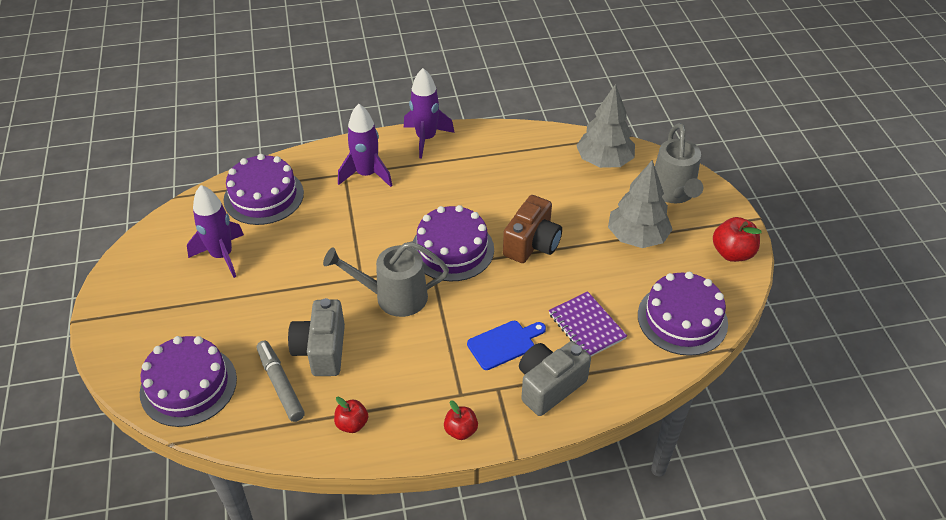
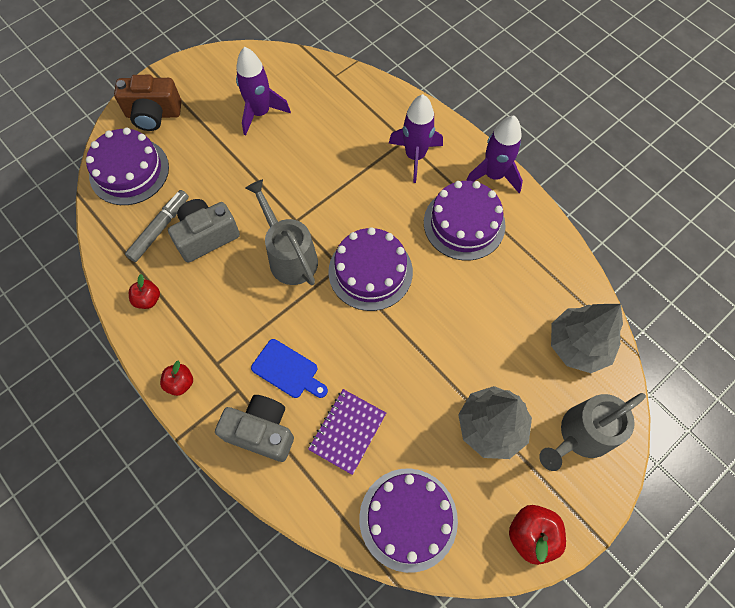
camera: 60 degrees right, 20 degrees up
(263, 196) = (339, 100): purple cake -> purple cake (464, 223)
(532, 244) = (419, 334): brown camera -> brown camera (153, 114)

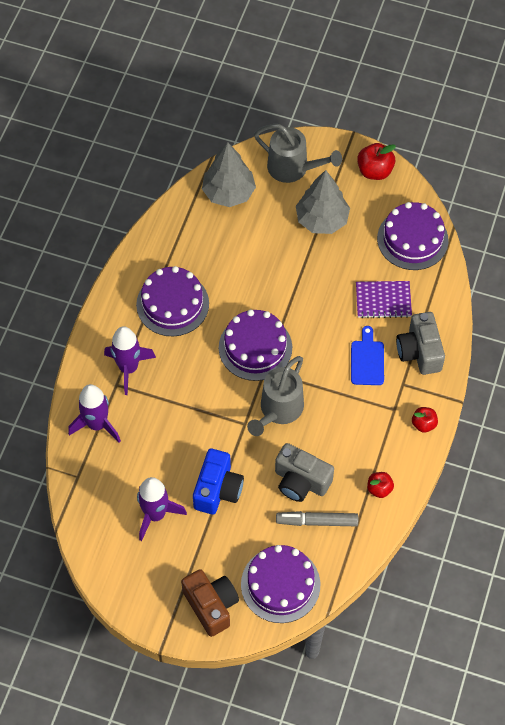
camera: 120 degrees left, 5 degrees down
(248, 167) = (218, 489): none -> blue camera
(493, 175) = (113, 303): purple rocket -> purple rocket (97, 424)

